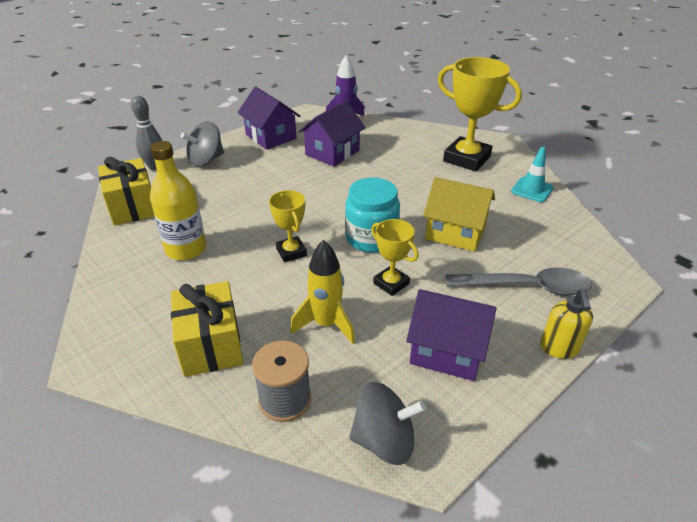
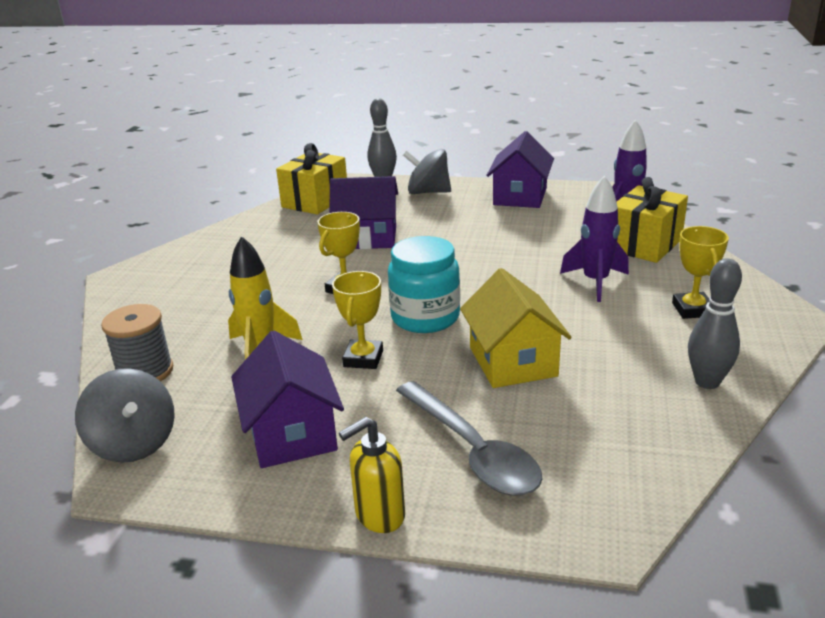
camera: 55 degrees right, 10 degrees down
(186, 249) = (288, 245): yellow bottle -> none
(211, 345) = (180, 311): yellow gift -> yellow gift (644, 244)
(332, 152) = (548, 234): purple house -> purple house (367, 238)
(406, 168) = (595, 282): none -> purple rocket
(466, 159) = (692, 309): yellow trophy -> yellow trophy, size x0.54
(532, 190) = (707, 382): turquoise traffic cone -> grey bowling pin

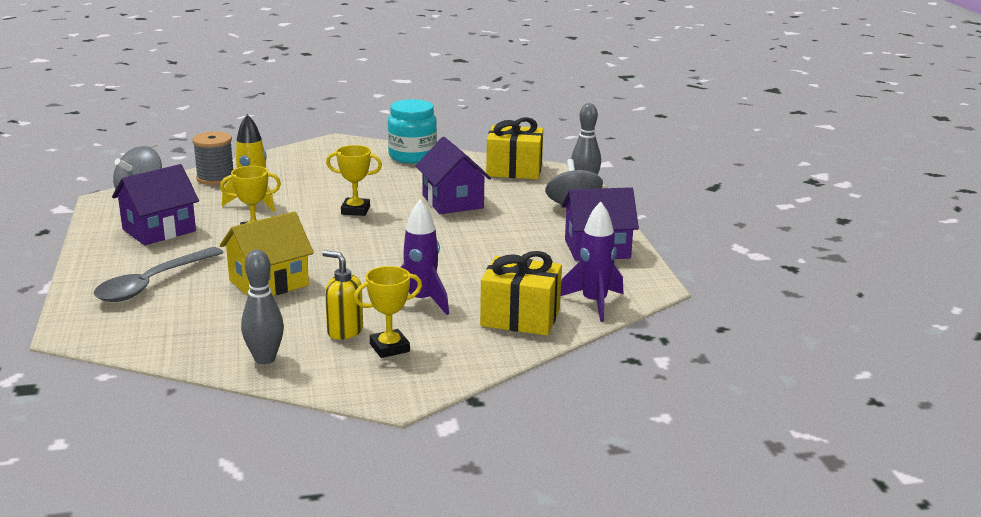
camera: 65 degrees right, 5 degrees down
(379, 515) = (84, 267): yellow soap dispenser -> yellow soap dispenser (344, 331)
(425, 317) = (323, 244): turquoise jar -> turquoise jar (412, 156)

